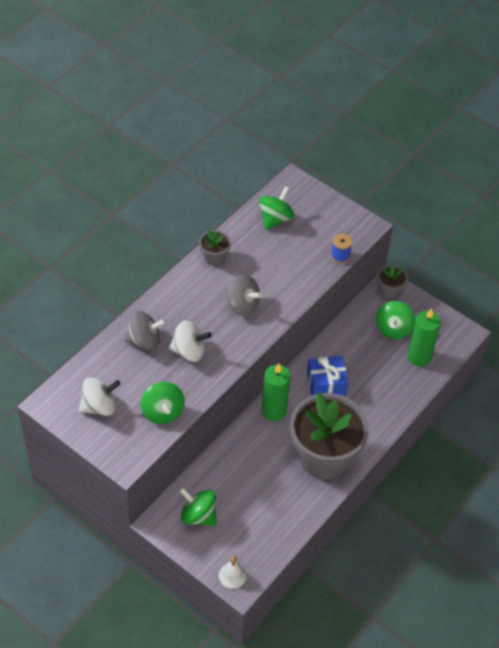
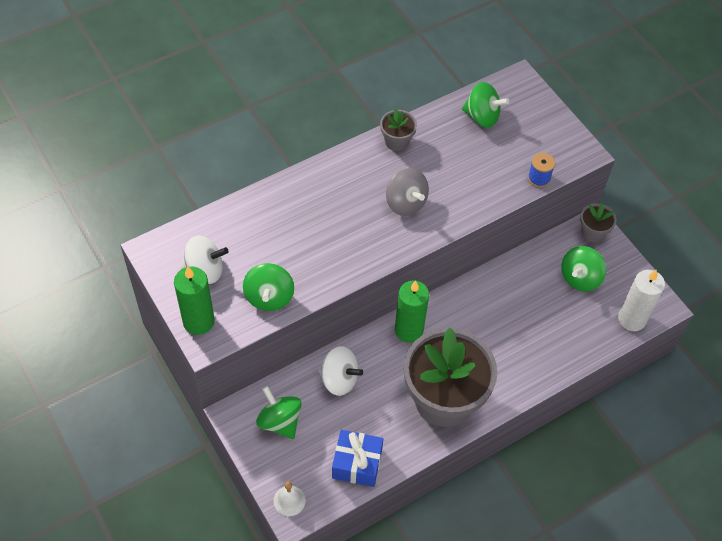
camera: 20 degrees right, 5 degrees up
(145, 341) = (283, 212): grey spinning top -> none
(189, 351) = (326, 238): white spinning top -> white spinning top (339, 379)
(275, 219) = (482, 117): green spinning top -> green spinning top turned 60 degrees clockwise
(326, 384) = (479, 317): blue gift -> blue gift (357, 464)
(419, 357) = (597, 318): green candle -> green candle (198, 321)
(446, 349) = (632, 319): none -> white candle

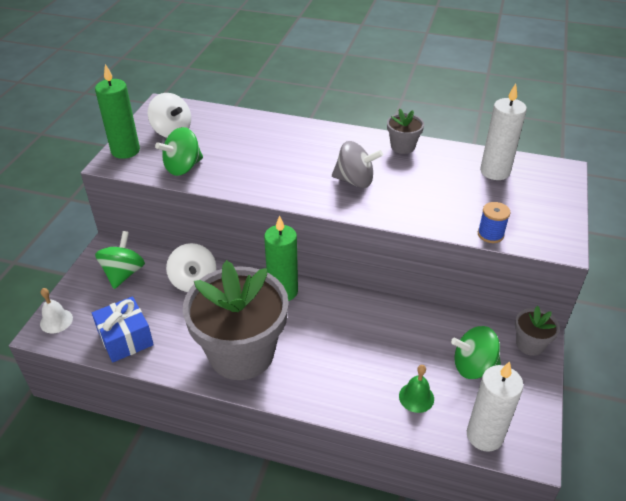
camera: 50 degrees right, 15 degrees down
(405, 203) = (355, 181): grey spinning top -> grey spinning top turned 90 degrees counterclockwise
(482, 117) = (495, 172): green spinning top -> white candle
(574, 329) = (416, 397): none -> green bell

